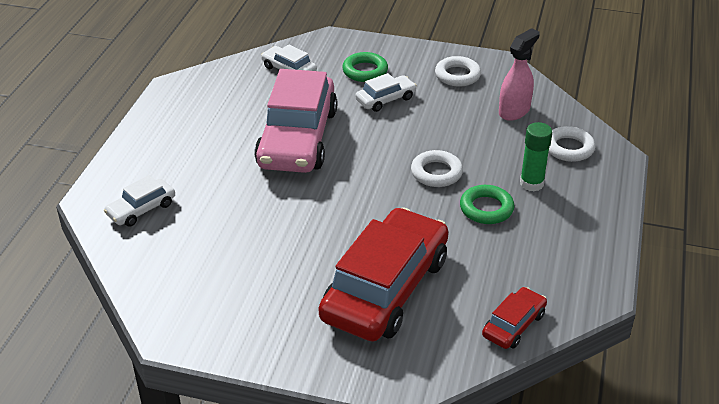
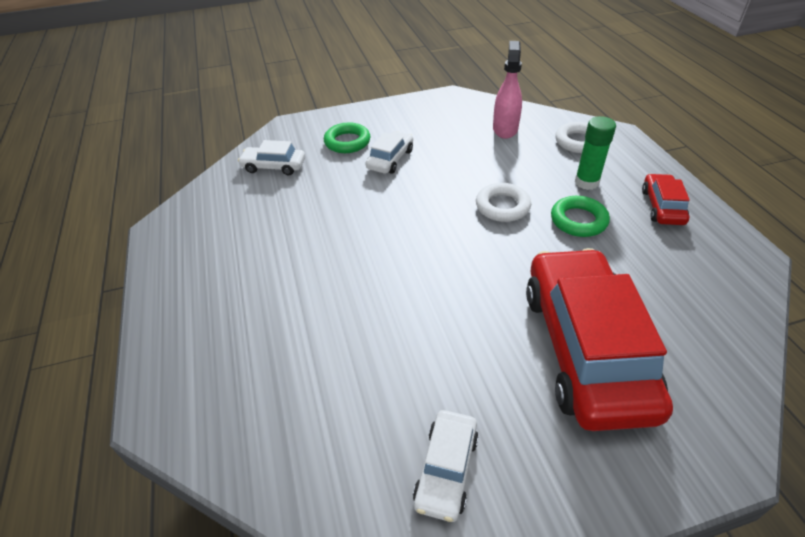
camera: 30 degrees left, 5 degrees up
(141, 209) = (234, 392): white car -> white car (446, 469)
(297, 138) = (343, 228): pink car -> none
(457, 75) = (429, 117): white ring -> none
(513, 325) = (730, 324): red car -> red car (662, 206)

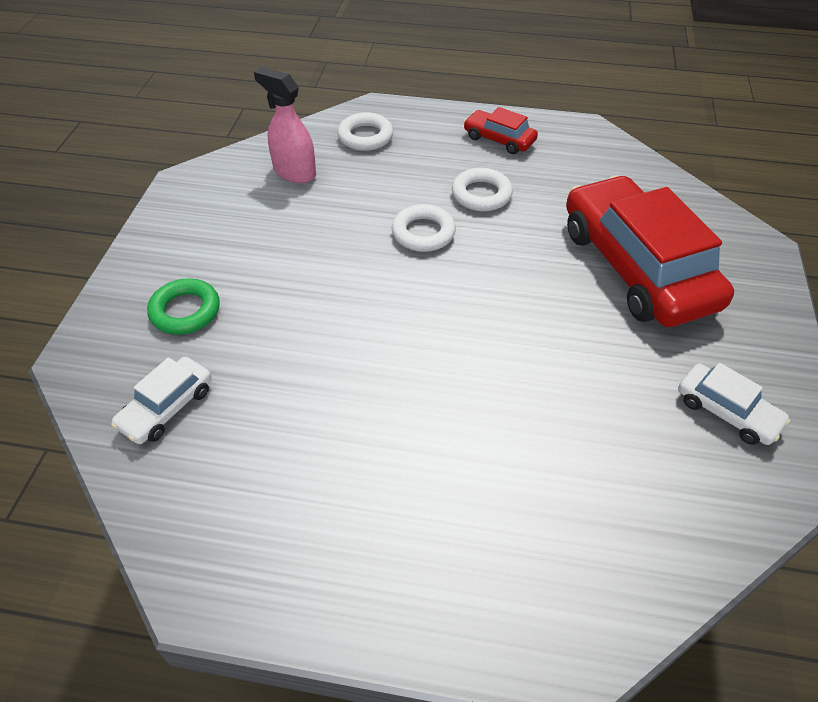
camera: 65 degrees left, 5 degrees up
(390, 159) = (263, 285): white car -> none
(578, 220) = (481, 194): green ring -> white ring
(585, 348) = (636, 267): red car -> red car turned 45 degrees clockwise
(586, 182) = (431, 163): green glue stick -> none

